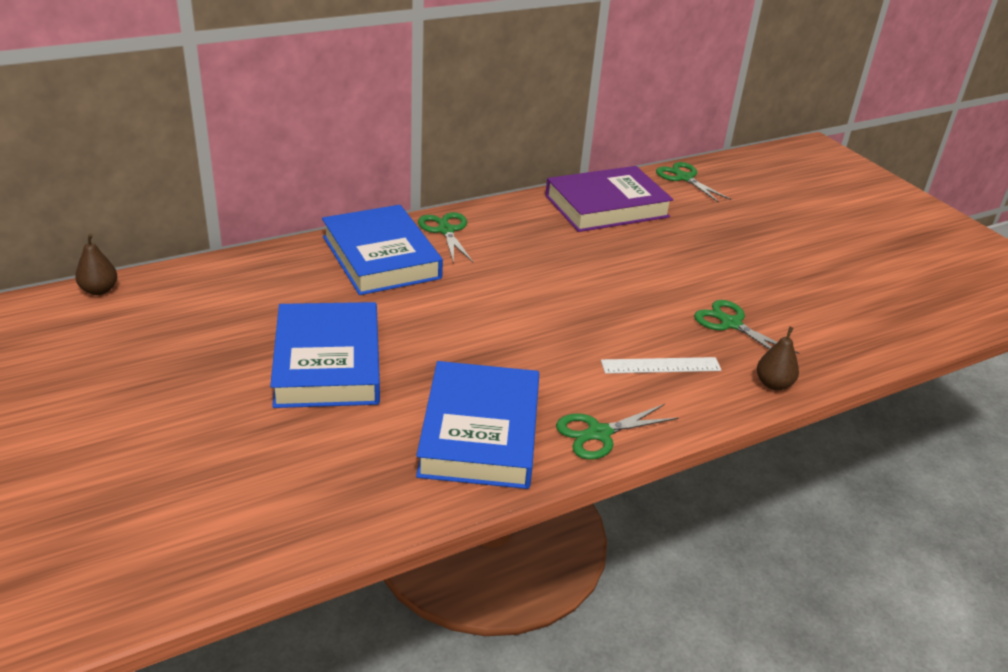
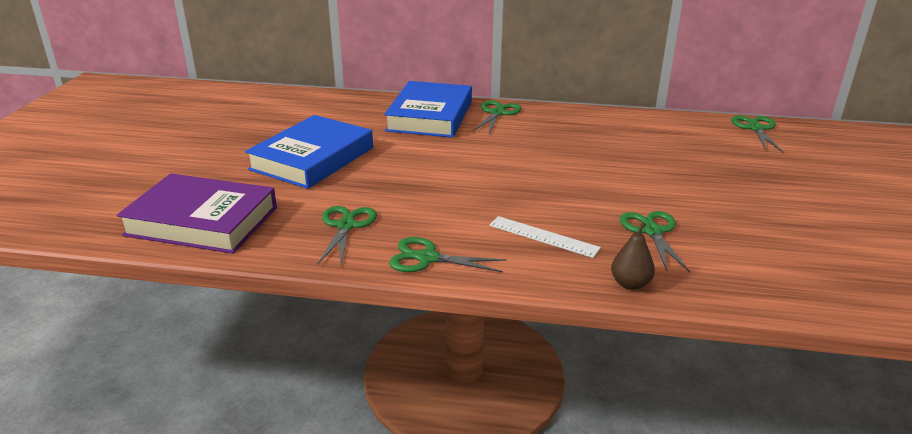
camera: 40 degrees right, 5 degrees down
(99, 290) = (249, 90): brown pear -> none
(479, 432) = (346, 226): blue book -> green scissors
(607, 206) = (651, 130): purple book -> purple book (202, 221)

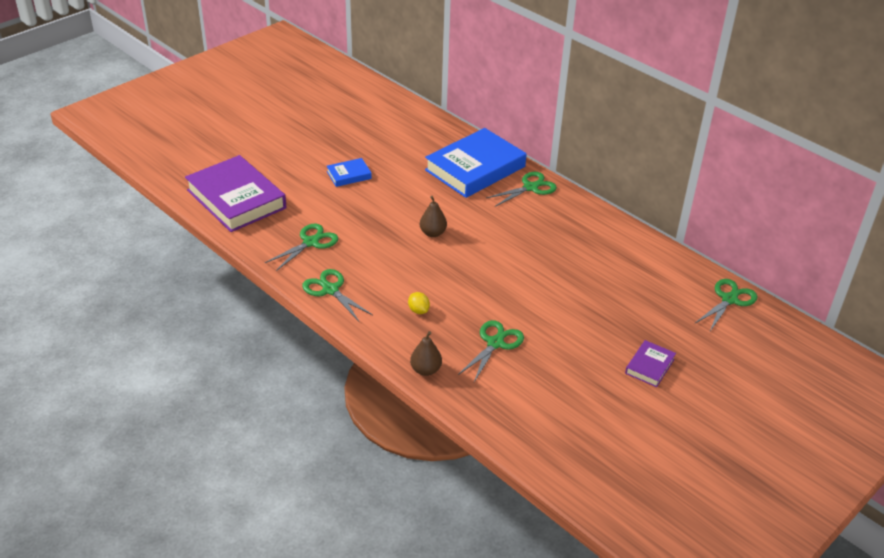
camera: 35 degrees right, 10 degrees up
(312, 158) = (349, 175): blue book -> blue book, size x0.45
(462, 172) = (433, 233): none -> brown pear
(543, 236) = (418, 310): white ruler -> yellow lemon
(788, 192) = (650, 366): none -> purple book

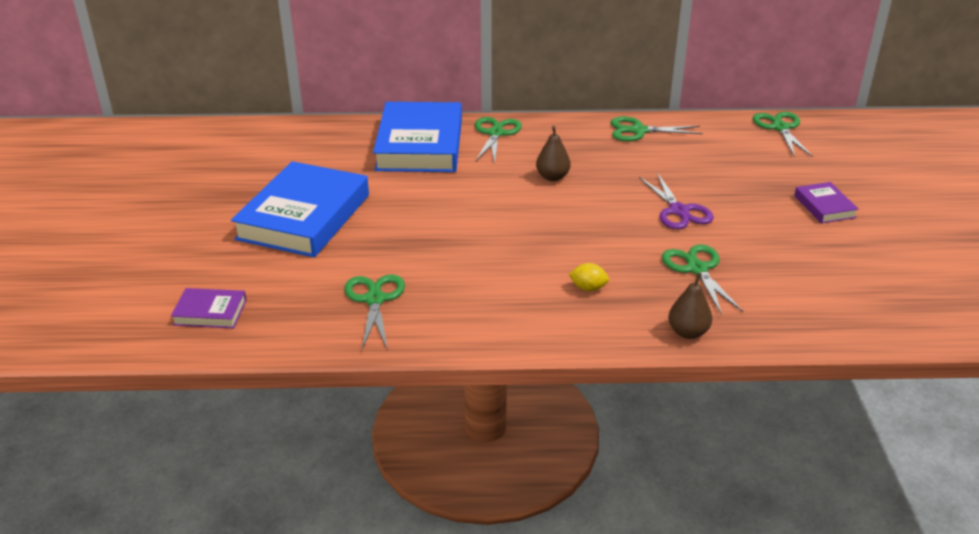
camera: 45 degrees left, 5 degrees down
(236, 199) = (210, 312): purple book -> purple book, size x0.45
(330, 290) = (475, 328): green scissors -> green scissors (638, 131)
(349, 175) = (304, 217): blue book -> blue book, size x2.20
(433, 233) = (480, 217): brown pear -> brown pear (552, 177)
(550, 305) = (679, 211): none -> purple scissors

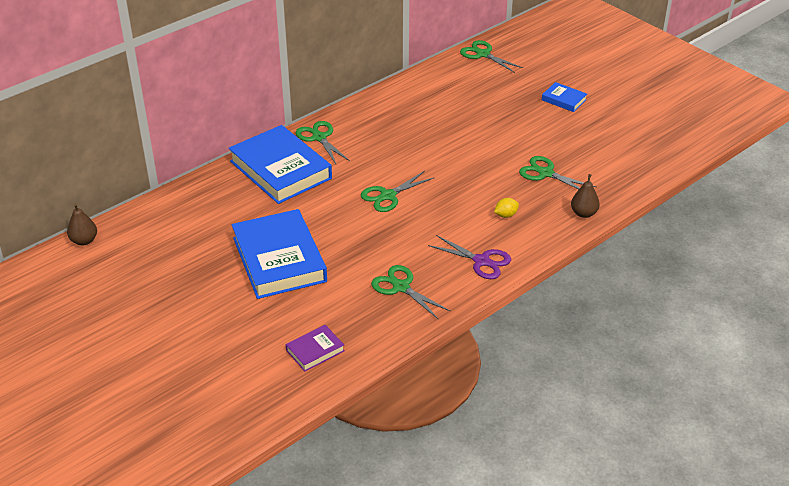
camera: 40 degrees left, 5 degrees up
(552, 177) = (396, 153): brown pear -> brown pear (84, 241)
(638, 131) = (405, 94): green scissors -> green scissors (388, 196)
(679, 211) = (494, 140): purple scissors -> purple scissors (481, 261)
(824, 206) = (564, 100): purple book -> blue book

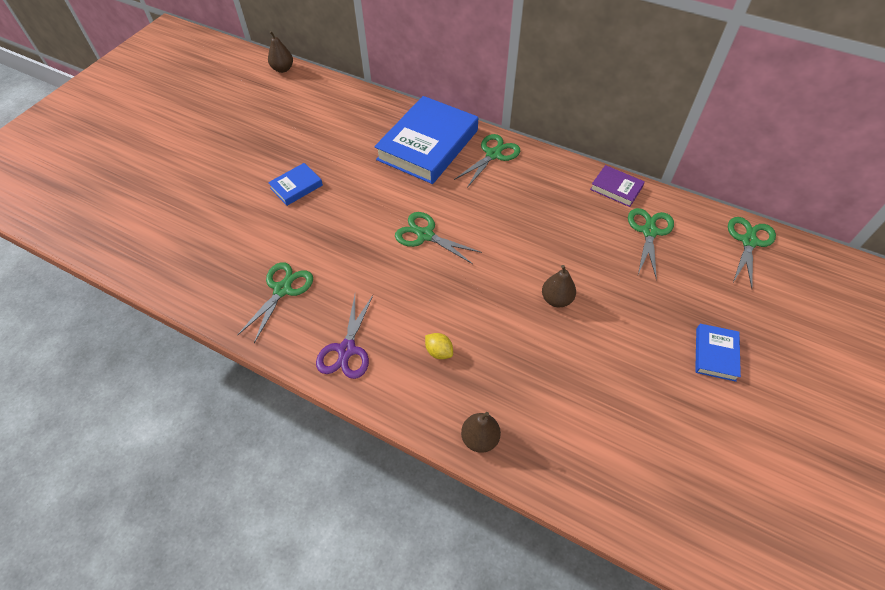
camera: 70 degrees right, 15 degrees up
(279, 259) = (296, 186): blue book -> blue book, size x0.45
(315, 351) = (176, 252): purple book -> purple book (616, 188)
(487, 149) = (556, 299): none -> brown pear
(545, 173) = (541, 373): green scissors -> green scissors (649, 231)

